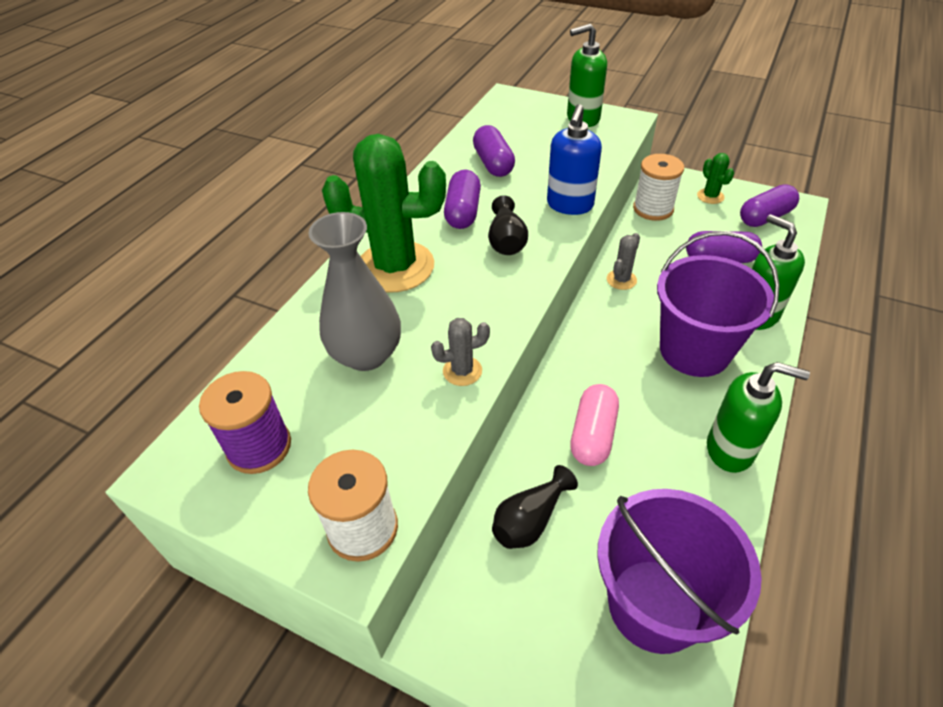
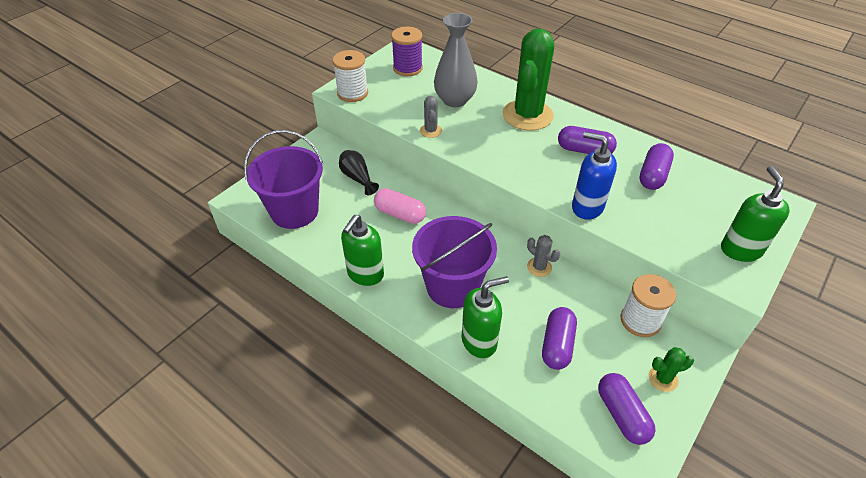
camera: 100 degrees right, 0 degrees up
(493, 163) = (653, 175): purple capsule -> purple capsule turned 60 degrees counterclockwise
(506, 241) = (545, 166): black vase -> none

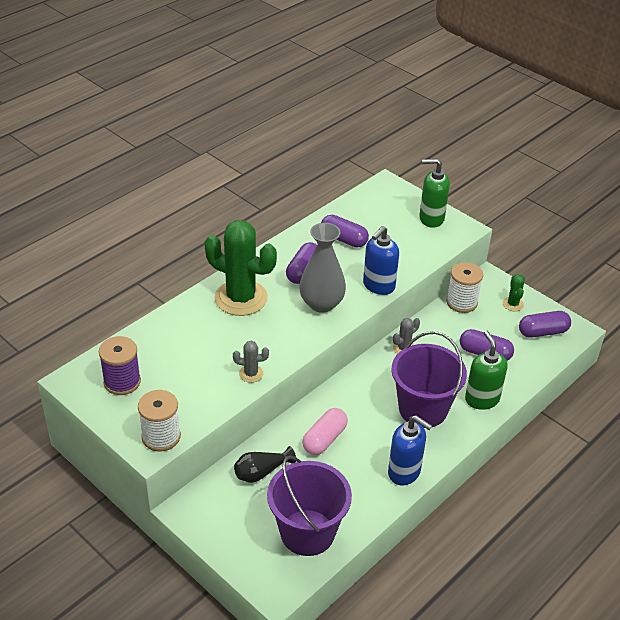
camera: 85 degrees left, 5 degrees down
(365, 274) = (404, 472): green soap dispenser -> blue soap dispenser
(455, 100) = (200, 348): grey vase -> grey vase (321, 303)

